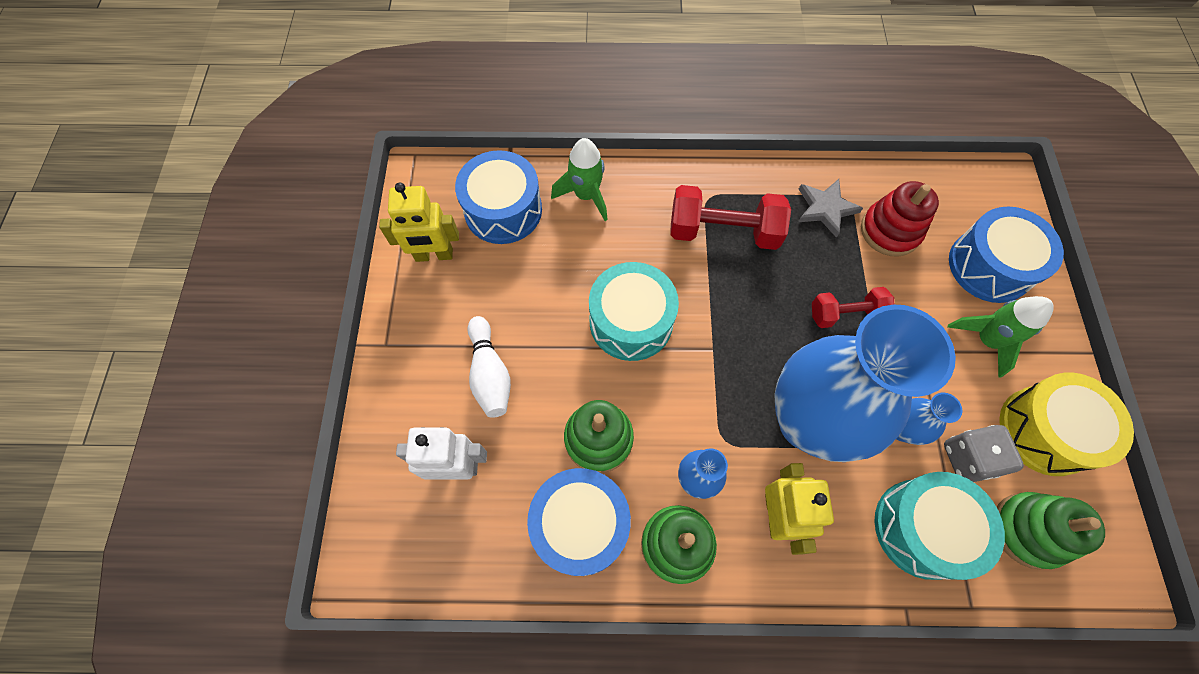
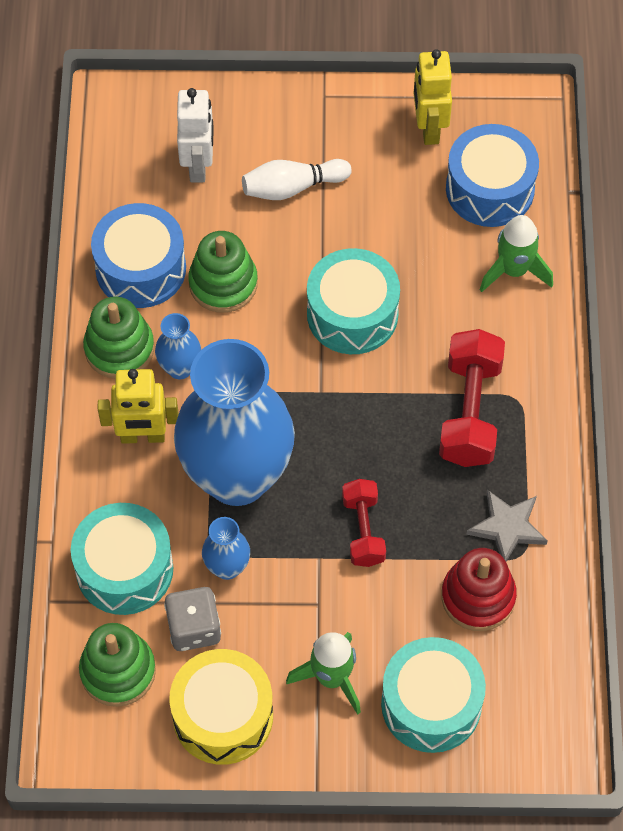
camera: 90 degrees right, 5 degrees down
(989, 266) = (431, 704): blue drum -> turquoise drum

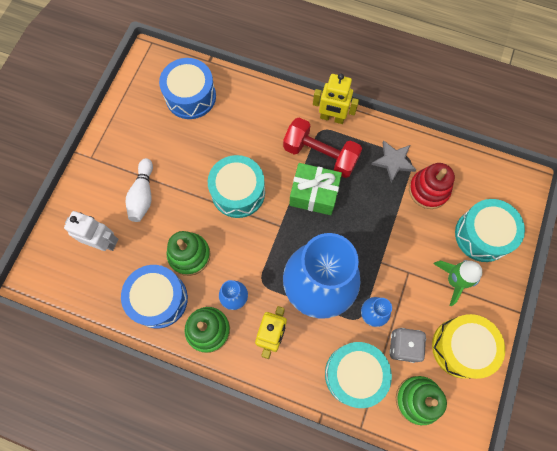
camera: 70 degrees left, 10 degrees up
(363, 530) = (372, 233): red dumbbell -> none
(395, 423) = (314, 194): none -> green gift
(429, 128) = (138, 112): yellow robot -> yellow robot (332, 118)
(514, 270) = (245, 103): green rocket -> none

